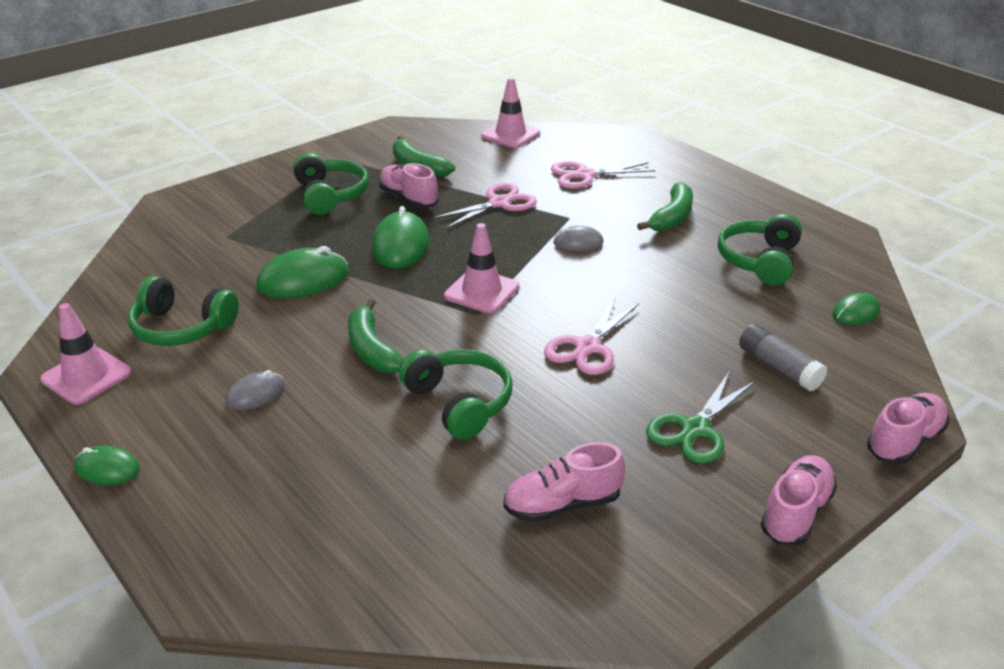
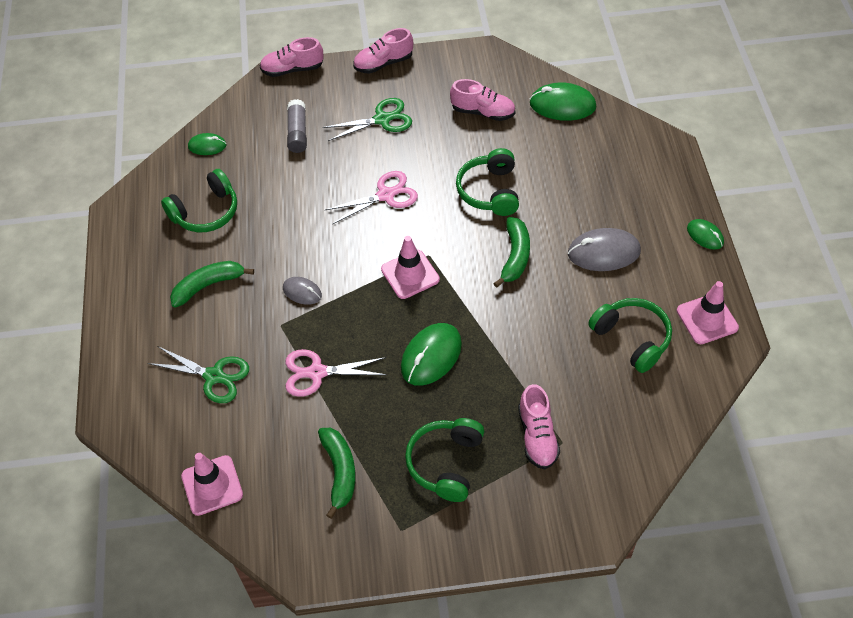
camera: 145 degrees left, 20 degrees up
(255, 394) = (603, 252): grey mouse -> grey mouse, size x1.74
(303, 280) = (525, 350): green mouse -> green mouse (562, 105)
(408, 199) = (383, 420): pink shoe -> pink shoe (537, 436)
(585, 175) = (214, 376): pink scissors -> green scissors

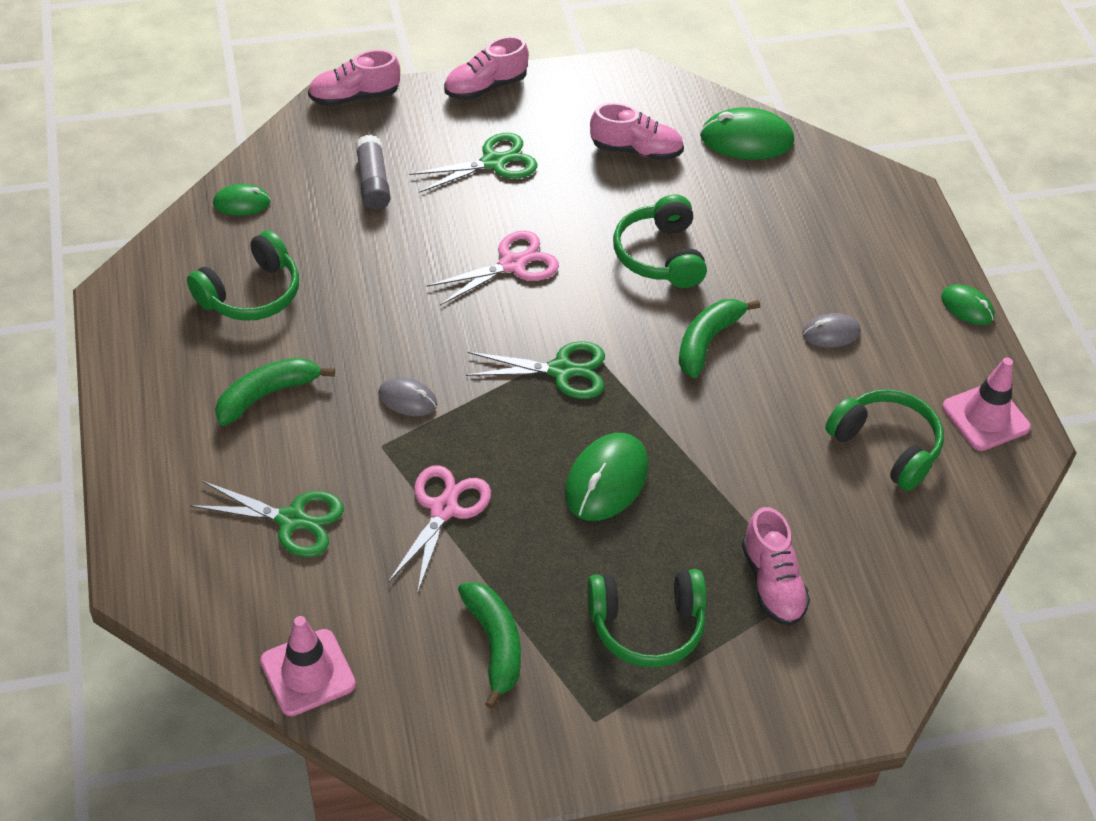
camera: 10 degrees left, 5 degrees down
(317, 372) = (443, 509): pink scissors -> pink scissors turned 120 degrees clockwise
(410, 274) = (561, 370): pink traffic cone -> green scissors
(446, 463) = (647, 626): green headphones -> green headphones turned 105 degrees counterclockwise
(515, 256) = (707, 341): green banana -> green banana turned 150 degrees counterclockwise
(603, 252) = (831, 333): grey mouse -> grey mouse, size x0.57

